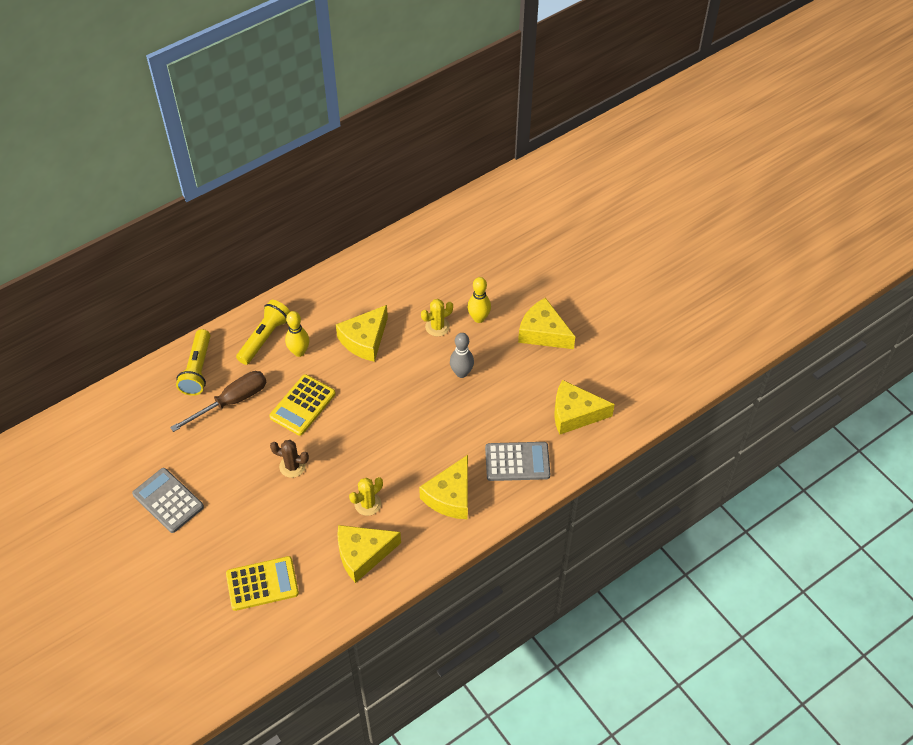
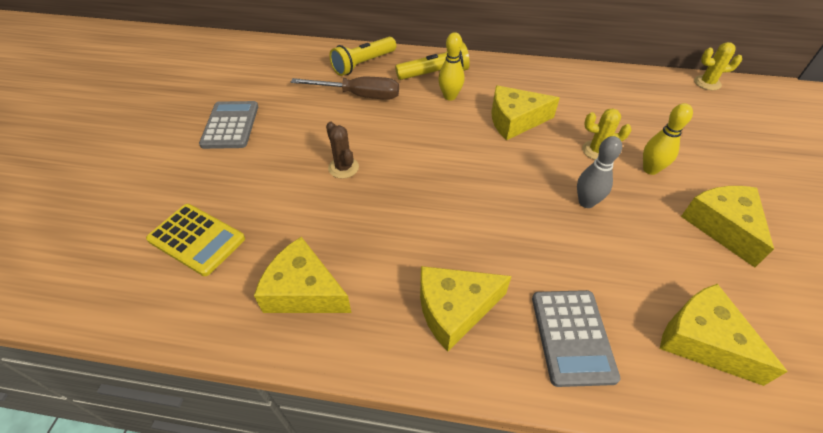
camera: 45 degrees right, 5 degrees down
(302, 405) = (407, 131): yellow calculator -> none
(368, 504) = (365, 247): yellow cactus -> yellow cactus (707, 83)
(517, 462) = (572, 336): grey calculator -> grey calculator turned 45 degrees clockwise

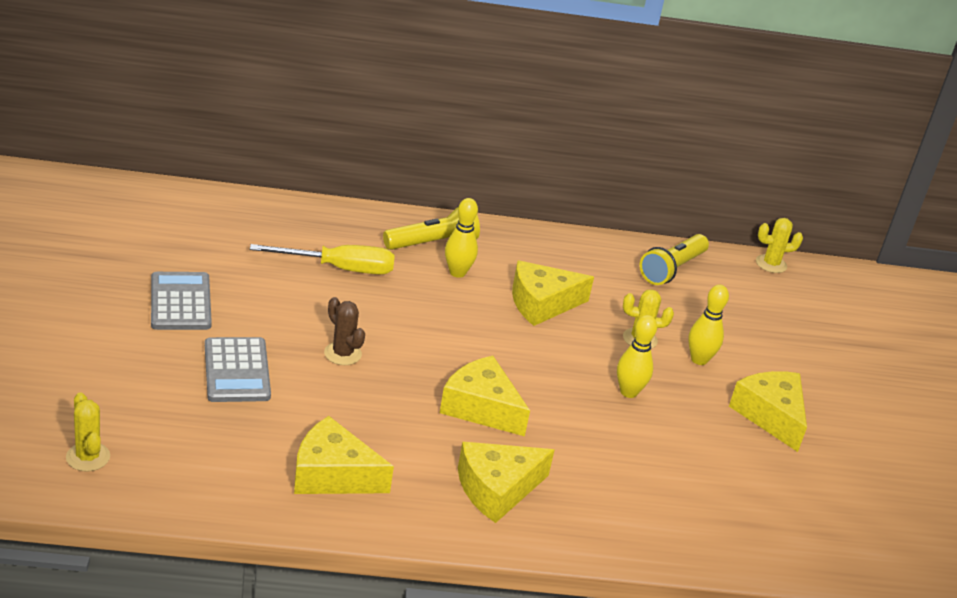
camera: 15 degrees left, 15 degrees down
(99, 270) = (88, 457): none -> yellow cactus
(196, 239) = (191, 427): yellow calculator -> none
(359, 95) = (340, 269): brown screwdriver -> yellow screwdriver
(363, 64) = (334, 227): yellow flashlight -> yellow flashlight (672, 269)
(572, 336) = (617, 510): grey calculator -> grey calculator (237, 371)
(586, 202) = (628, 392): grey bowling pin -> yellow bowling pin
(702, 340) = (740, 511): yellow cheese -> yellow cheese (481, 407)

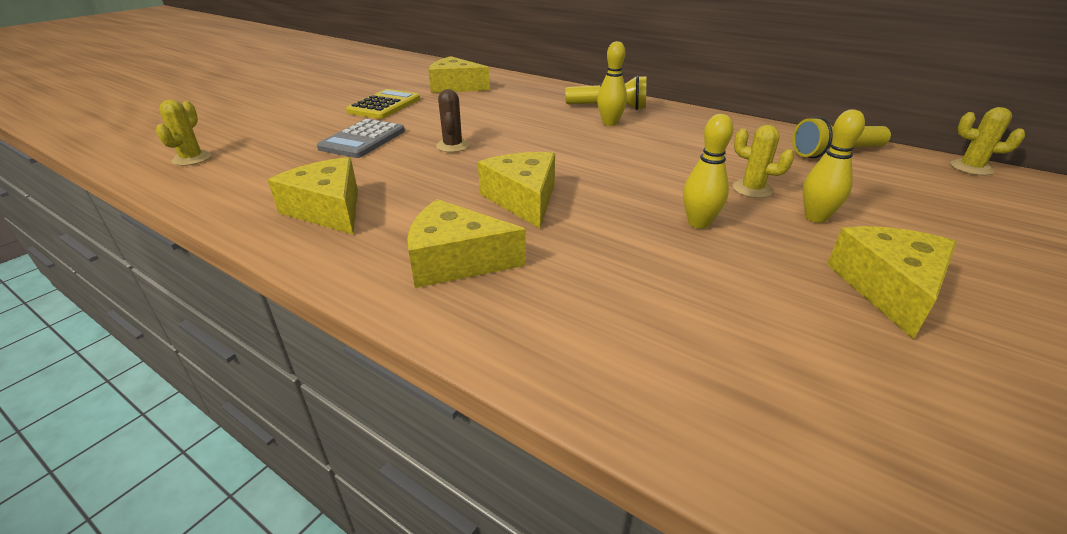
camera: 40 degrees right, 0 degrees up
(180, 302) = (384, 105): grey calculator -> yellow calculator
(340, 269) = (517, 108): yellow screwdriver -> none
(542, 304) = (667, 150): yellow cheese -> yellow cheese (455, 87)

